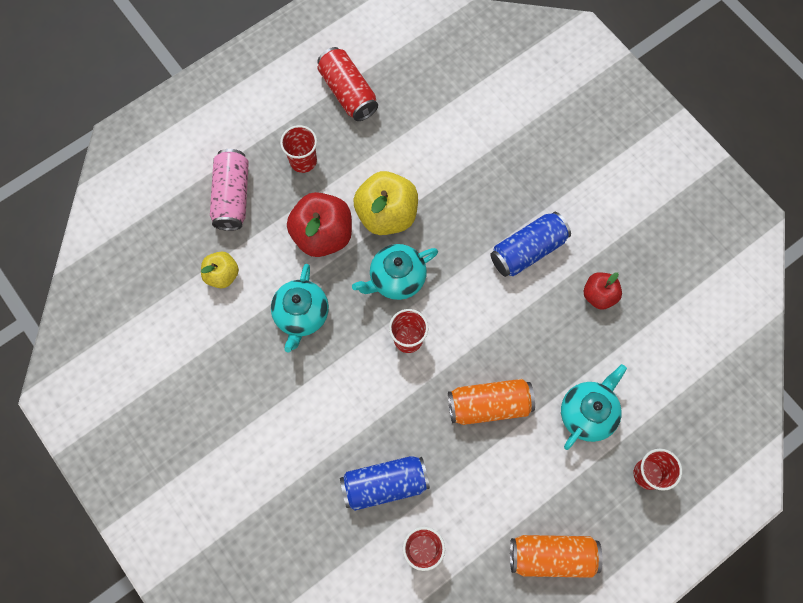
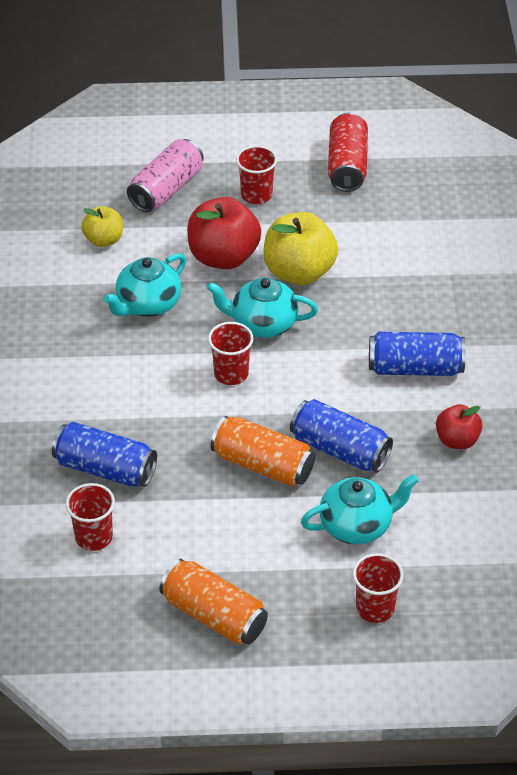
camera: 35 degrees right, 25 degrees down
(530, 356) = (340, 450): none -> blue can

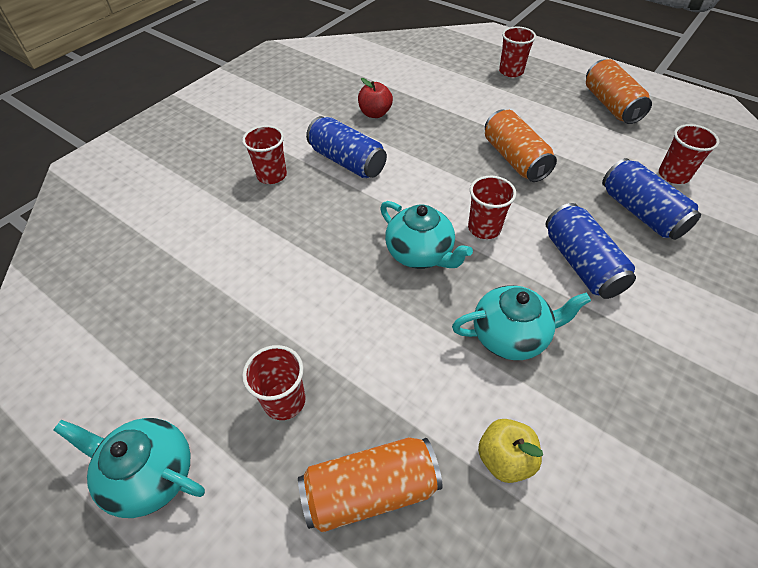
camera: 140 degrees left, 5 degrees up
(166, 189) = (370, 490): pink can -> orange can
(223, 257) = (392, 342): red apple -> none
(299, 272) = (342, 281): yellow apple -> none
(340, 450) = (453, 143): blue can -> blue can (581, 264)
(347, 165) = (159, 373): red can -> none
(357, 525) = (483, 105): turquoise teapot -> turquoise teapot (150, 474)
(461, 316) = (272, 175): none -> red cup

